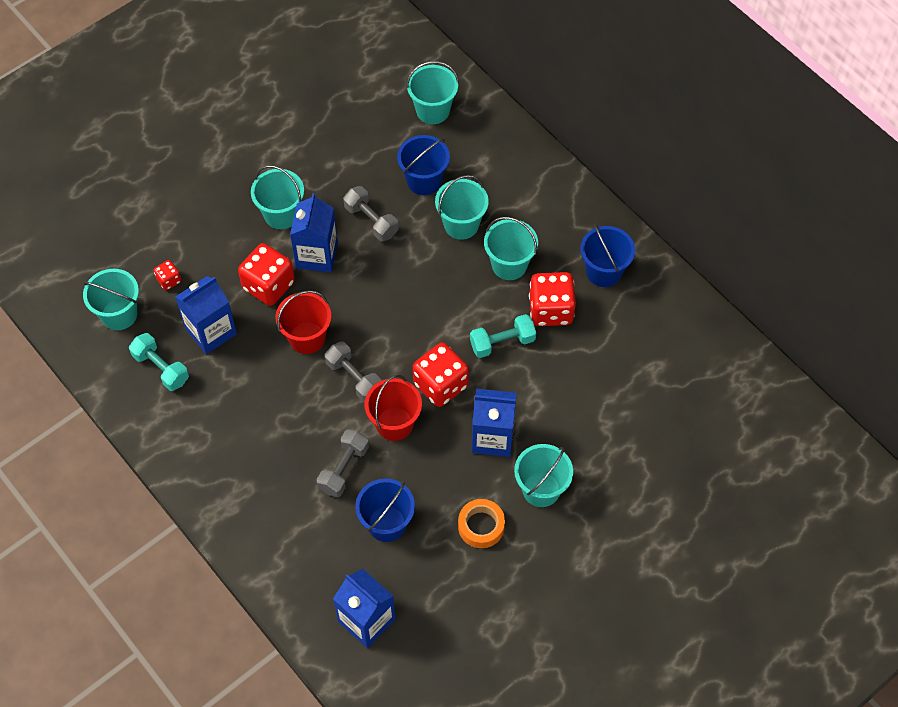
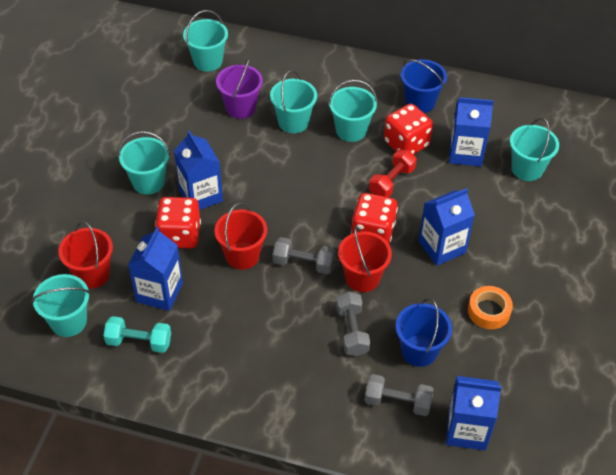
camera: 35 degrees left, 10 degrees down
(169, 280) = (92, 274): red dice -> red bucket
(371, 221) = (223, 152): grey dumbbell -> grey dumbbell (397, 402)
(424, 181) = (241, 107): blue bucket -> purple bucket
(502, 342) = (391, 182): turquoise dumbbell -> red dumbbell
(541, 489) = (507, 262): turquoise bucket -> turquoise bucket (527, 169)
(601, 353) = (465, 153): none -> blue carton

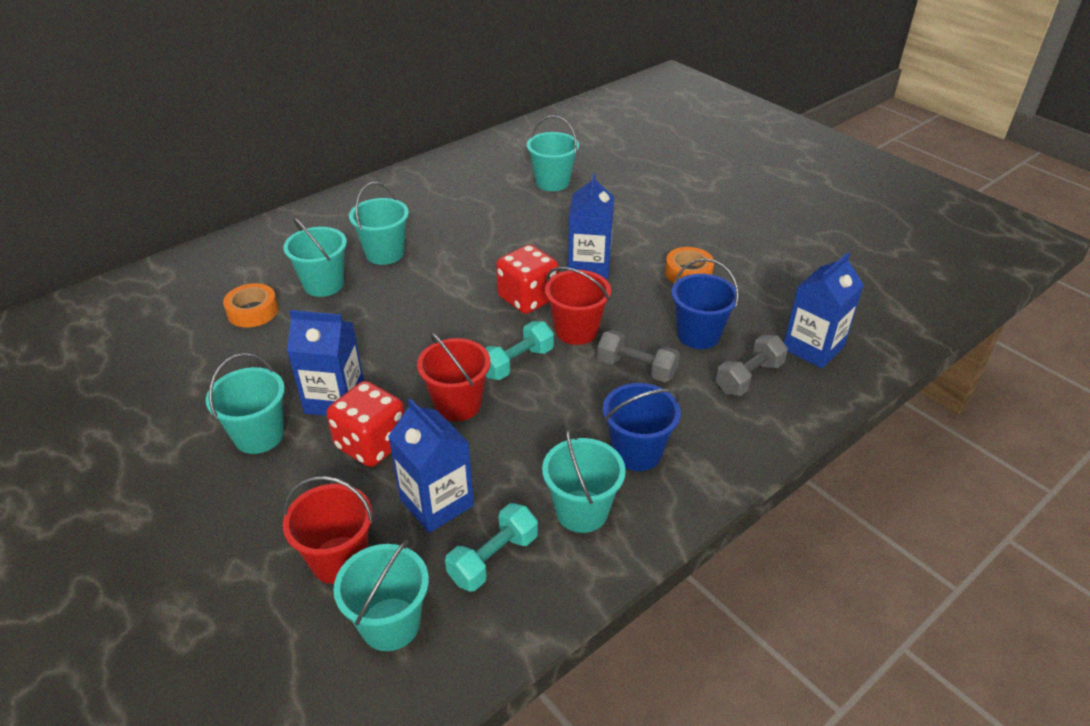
camera: 55 degrees left, 10 degrees down
(208, 61) = (152, 305): turquoise bucket -> turquoise bucket (581, 511)
(241, 107) = (253, 311): purple bucket -> orange tape
(303, 263) = (517, 363): grey dumbbell -> turquoise dumbbell
(391, 182) = (479, 258): red dumbbell -> none
(406, 144) = (444, 229): red dice -> none
(420, 102) = (405, 200): blue bucket -> blue bucket (637, 452)
(465, 153) = (496, 203): blue carton -> none

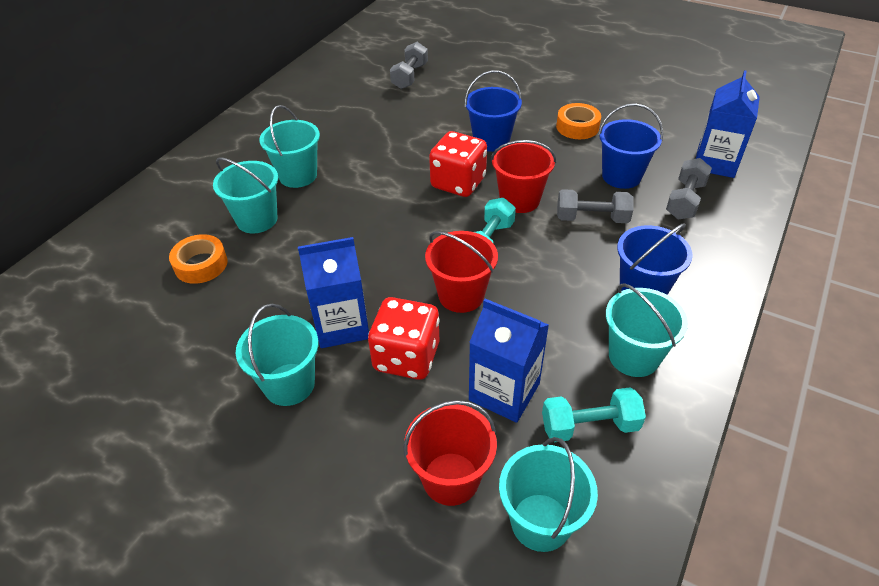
camera: 20 degrees left, 5 degrees up
(493, 558) = (589, 426): turquoise dumbbell -> turquoise dumbbell turned 60 degrees clockwise
(552, 182) = (410, 76): turquoise bucket -> grey dumbbell
(589, 265) = (491, 141): blue carton -> blue bucket

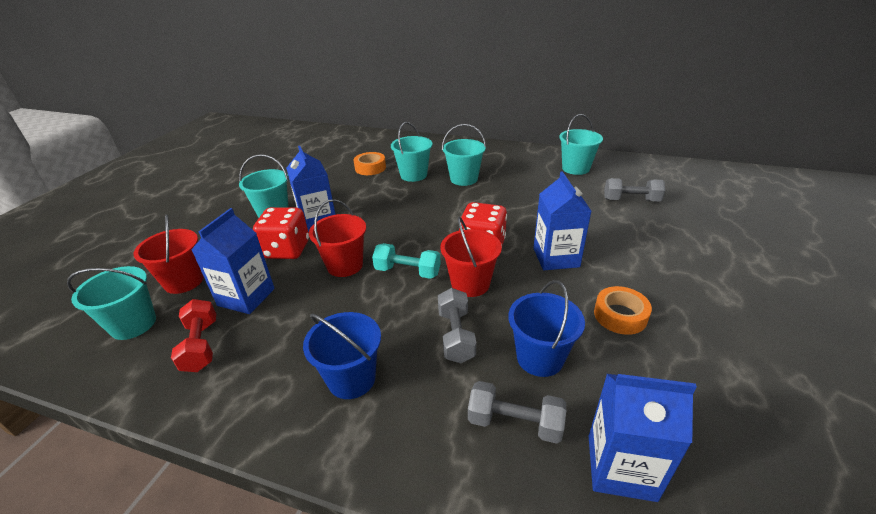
camera: 80 degrees right, 10 degrees down
(491, 141) = (556, 257): blue bucket -> blue carton
(589, 426) = (201, 345): turquoise dumbbell -> red dumbbell
(633, 356) = (266, 372): turquoise bucket -> turquoise bucket (575, 168)

